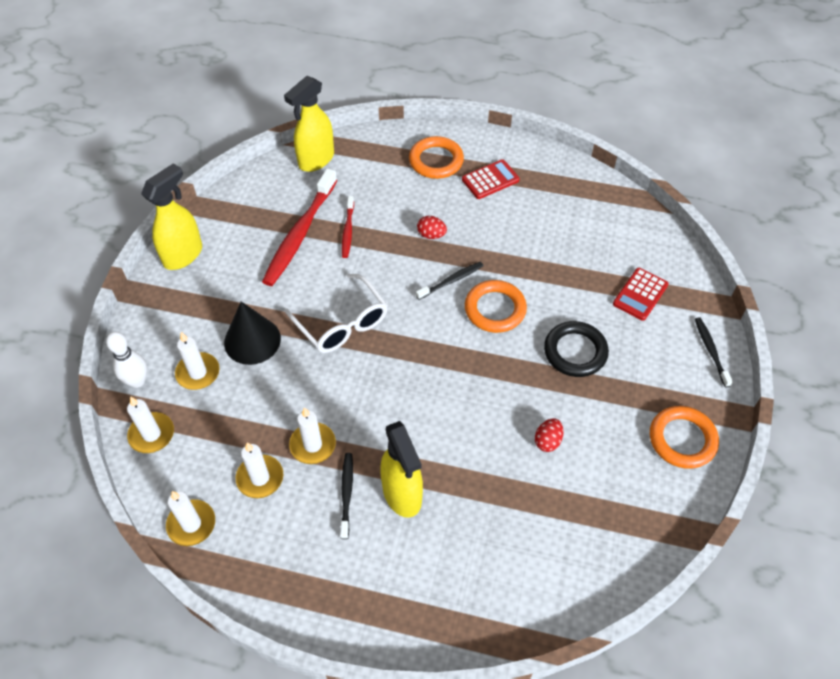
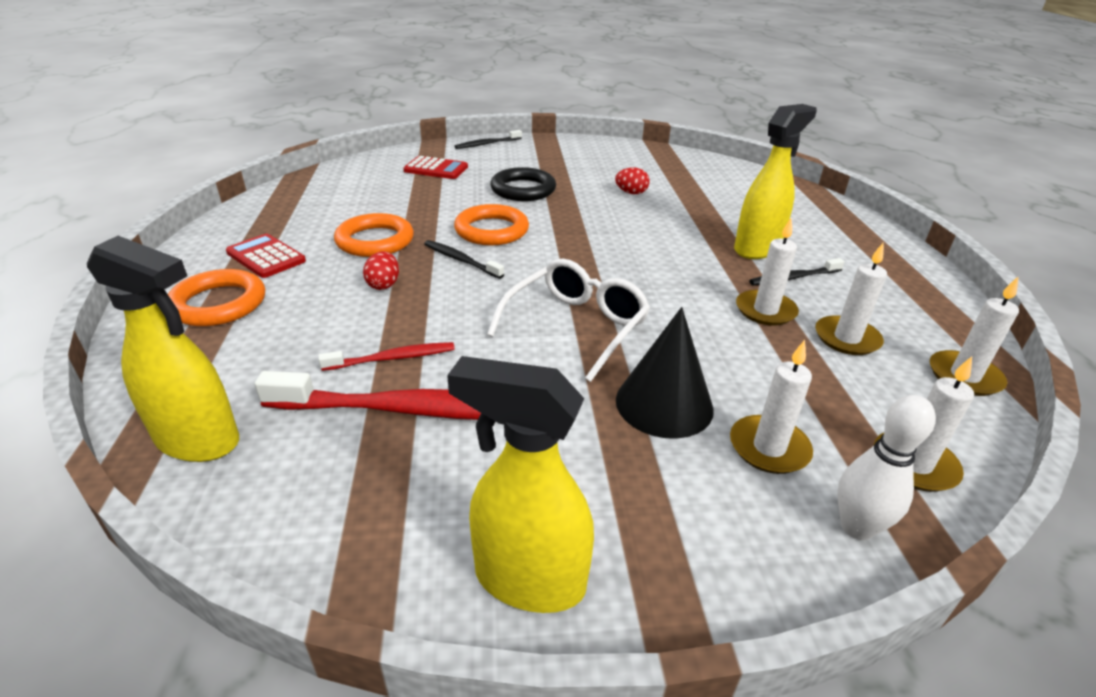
camera: 110 degrees left, 20 degrees down
(682, 439) = (582, 150): orange ring -> orange ring (375, 241)

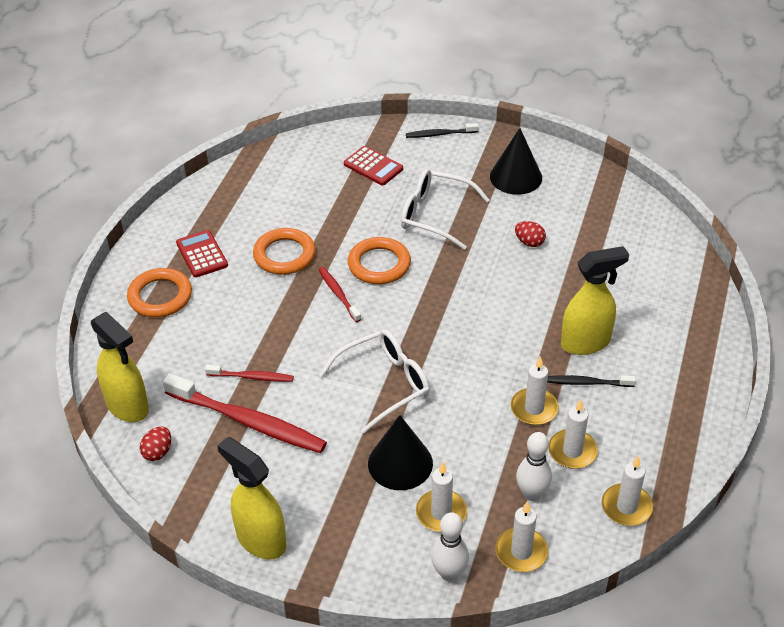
camera: 25 degrees right, 10 degrees up
(383, 285) = (272, 306): red egg -> red egg (158, 452)
(461, 260) = (338, 294): black toothbrush -> red toothbrush
(523, 189) = (434, 215): black ring -> white glasses
(579, 158) = (516, 177): none -> black cone
(852, 392) = (531, 494): none -> white bowling pin

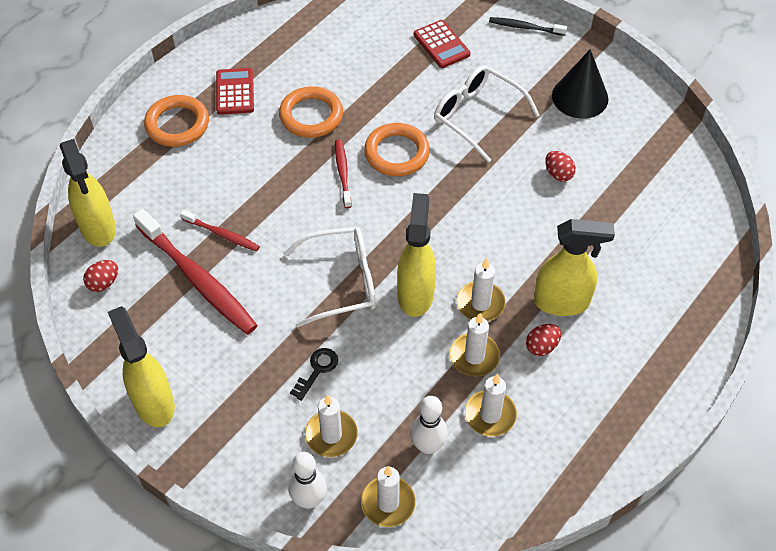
camera: 20 degrees right, 10 degrees up
(400, 463) = (317, 370): black cone -> black key
(456, 374) = (415, 294): none -> yellow spray bottle
(587, 383) = (541, 346): black toothbrush -> red egg
(626, 507) = (515, 493): white candle -> white candle (480, 303)

